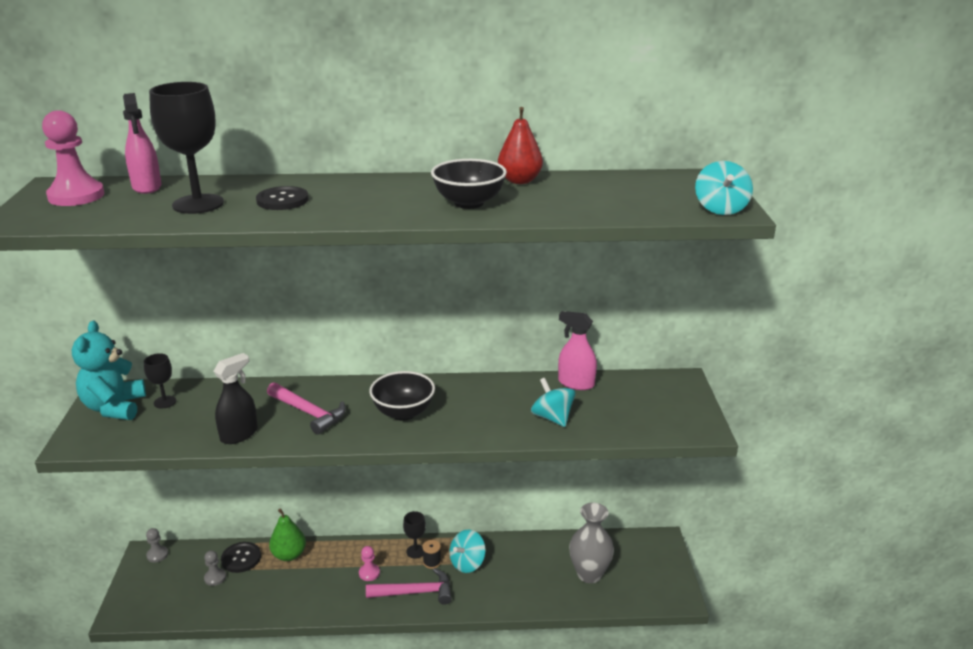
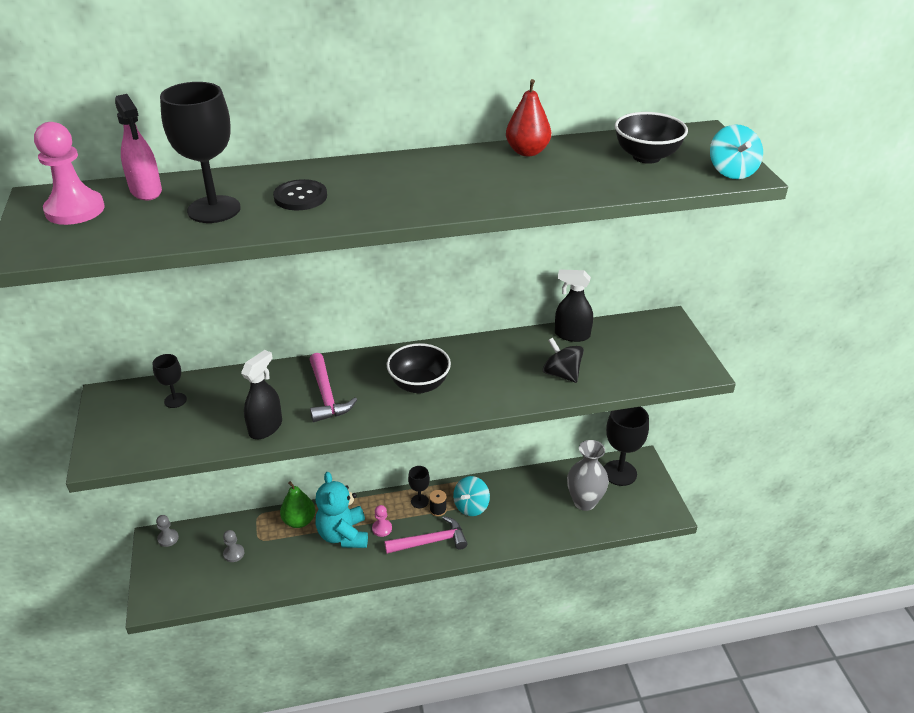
camera: 10 degrees left, 10 degrees up
(114, 408) = (125, 413): turquoise teddy bear -> turquoise teddy bear (343, 535)
(241, 558) = (253, 531): black button -> none
(309, 413) = (326, 395): pink hammer -> pink hammer turned 45 degrees clockwise
(469, 203) = (491, 184): black bowl -> black bowl (646, 157)
(552, 418) = (561, 374): turquoise spinning top -> black spinning top
(576, 383) = (572, 335): pink spray bottle -> black spray bottle
(635, 550) = (619, 473): none -> black goblet

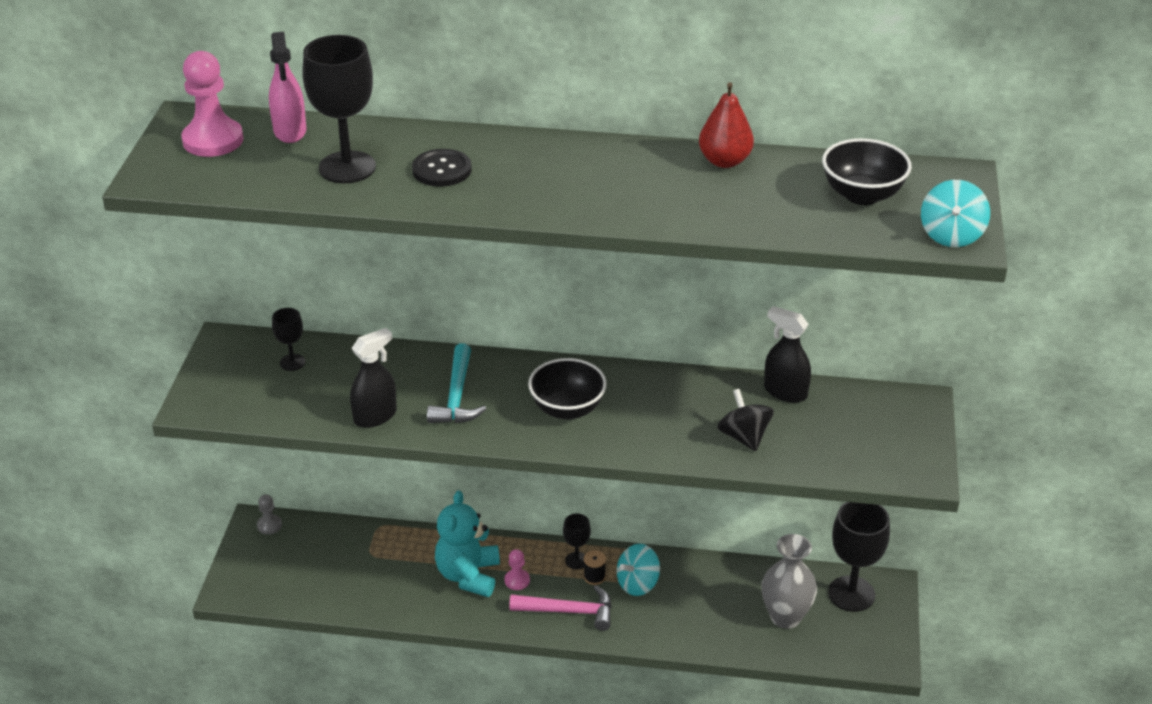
camera: 20 degrees right, 0 degrees up
(234, 554) = (335, 562): grey pawn -> none
(299, 521) = (424, 545): green pear -> none
(326, 395) = (457, 396): pink hammer -> turquoise hammer

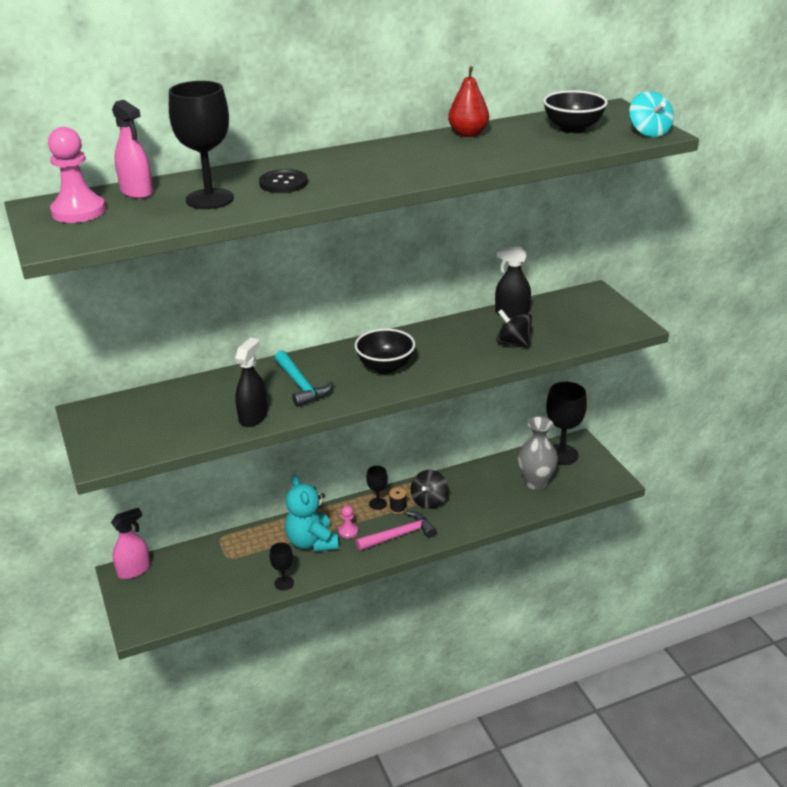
camera: 30 degrees left, 5 degrees down
(269, 525) = (134, 570): grey pawn -> pink spray bottle
(292, 362) = (155, 407): black goblet -> black goblet (284, 583)
(637, 583) = (429, 501): turquoise spinning top -> black spinning top

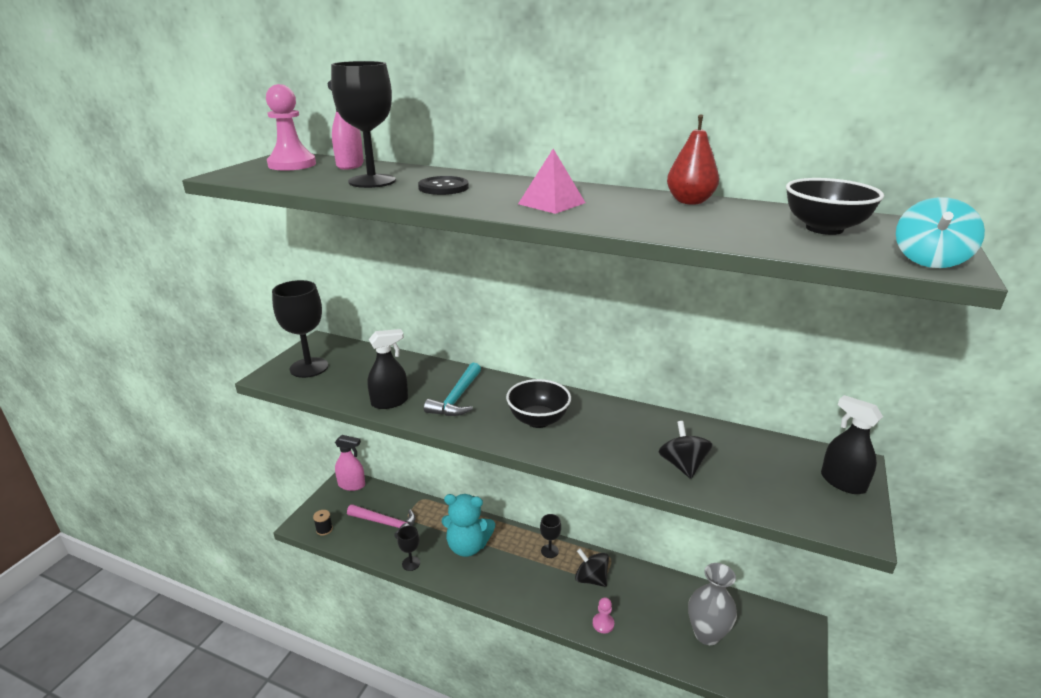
camera: 45 degrees right, 5 degrees down
(312, 542) = (467, 546): turquoise teddy bear -> turquoise teddy bear turned 105 degrees counterclockwise
(348, 531) = (501, 557): pink pawn -> pink pawn (603, 624)
(392, 167) = (551, 203): none -> pink pyramid
(398, 508) = (559, 566): black spool -> black spool (324, 529)
(399, 535) = (532, 590): pink hammer -> pink hammer (386, 523)
(429, 501) = (591, 579): black spinning top -> black spinning top turned 60 degrees clockwise
(511, 312) = (726, 436): black spray bottle -> black spray bottle (842, 482)
(561, 454) = (767, 625): black goblet -> black goblet (309, 367)

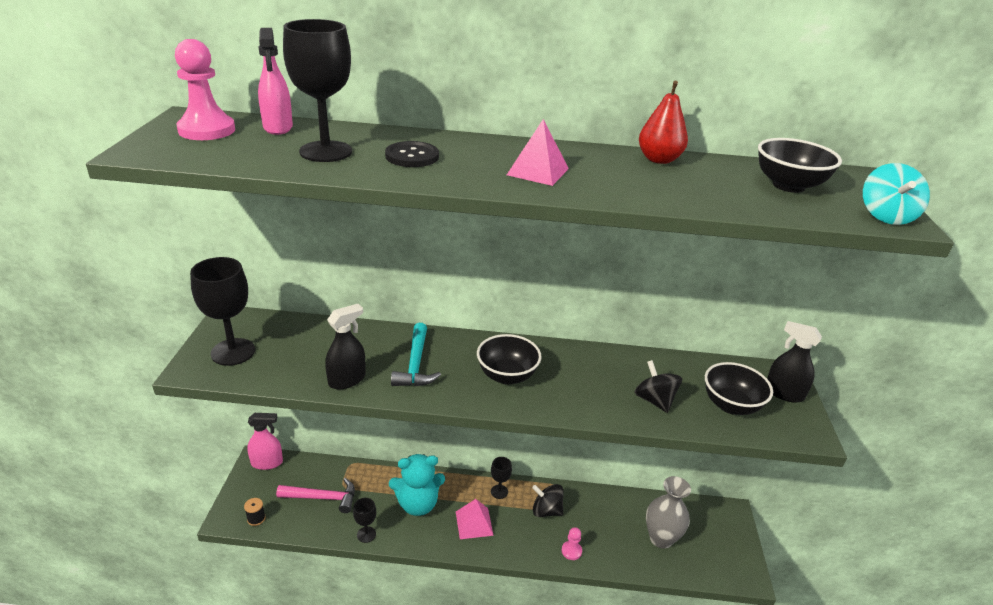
camera: 20 degrees left, 5 degrees up
(514, 575) = (474, 523): none -> pink pyramid
(770, 484) = (731, 405): none -> black bowl

